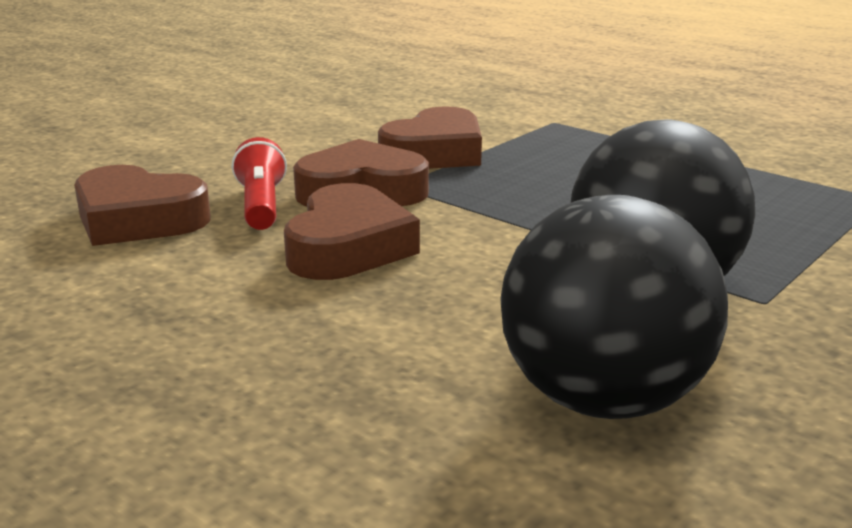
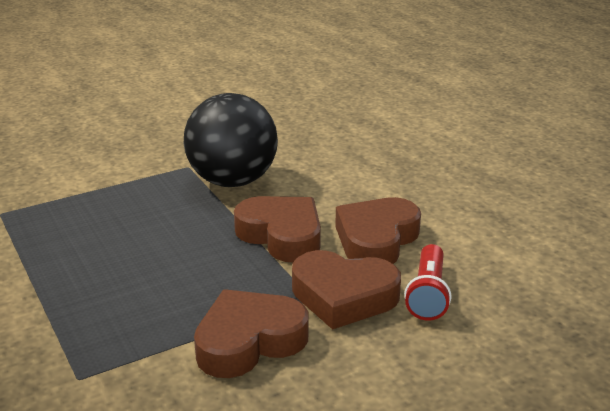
camera: 160 degrees left, 5 degrees up
(138, 219) = (523, 297): brown heart -> brown heart (282, 235)
(602, 399) = (308, 144): black ball -> none

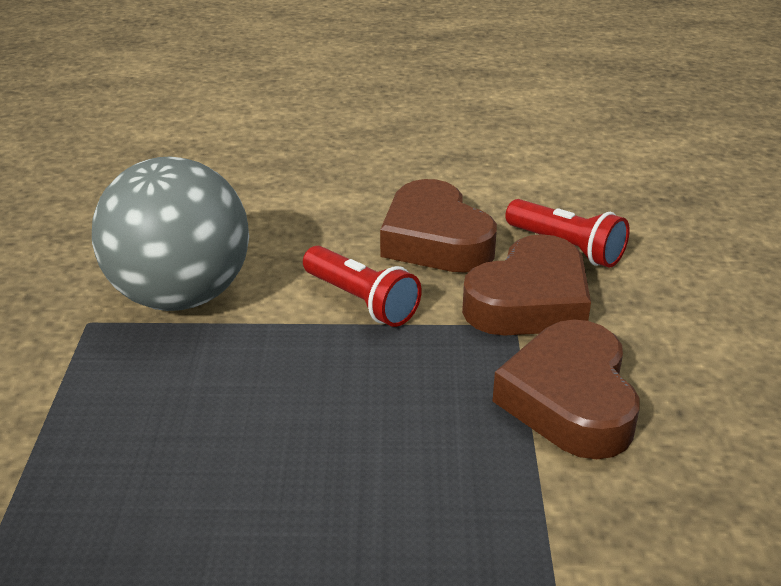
camera: 60 degrees left, 5 degrees up
(232, 181) = (181, 296): black ball -> grey ball
(282, 235) = (361, 301): brown heart -> red flashlight

